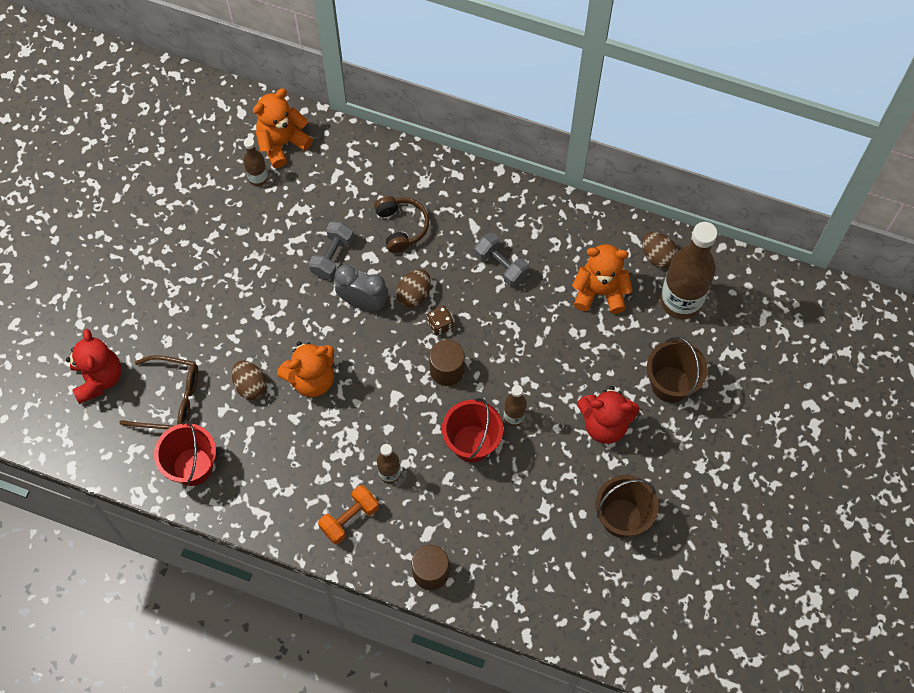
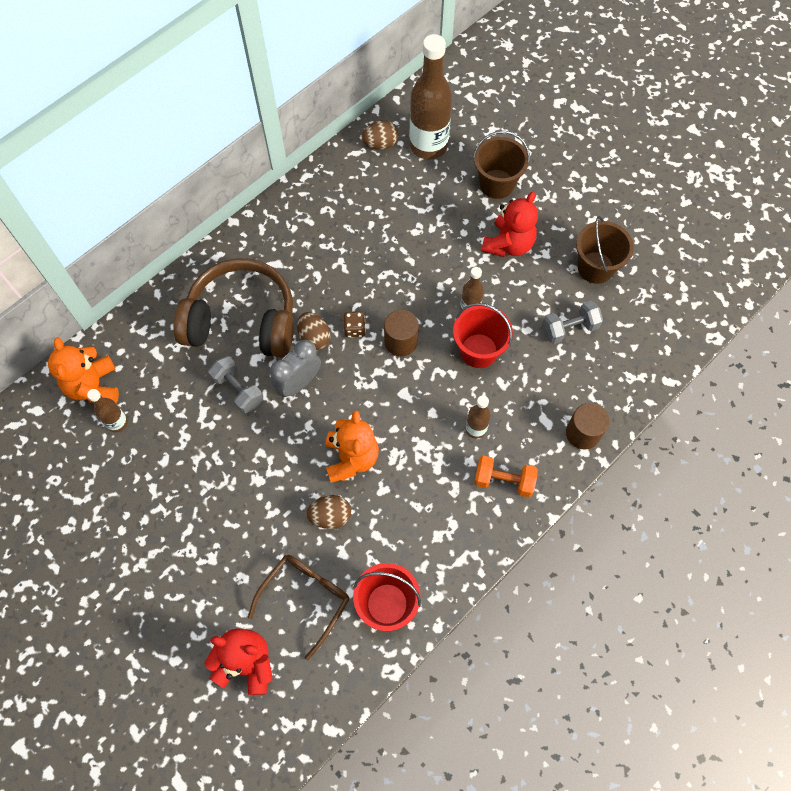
camera: 65 degrees left, 0 degrees up
(349, 518) = (503, 480): orange dumbbell -> orange dumbbell turned 60 degrees counterclockwise
(401, 227) = (242, 321): brown headphones -> brown headphones, size x2.01
(501, 266) = (325, 259): grey dumbbell -> grey dumbbell (569, 328)
(600, 292) = (389, 197): orange teddy bear -> none

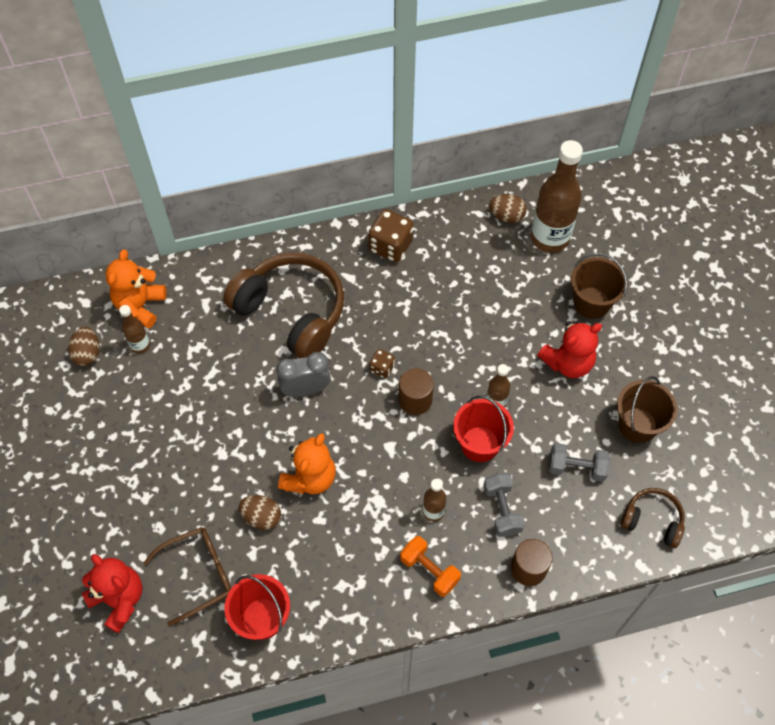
camera: 30 degrees right, 5 degrees down
(238, 390) = (252, 369): grey dumbbell -> grey dumbbell (502, 510)
(295, 218) = (390, 246): none -> brown dice
(314, 338) = (342, 358): brown egg -> brown egg (87, 353)
(654, 339) = (652, 520): none -> brown headphones

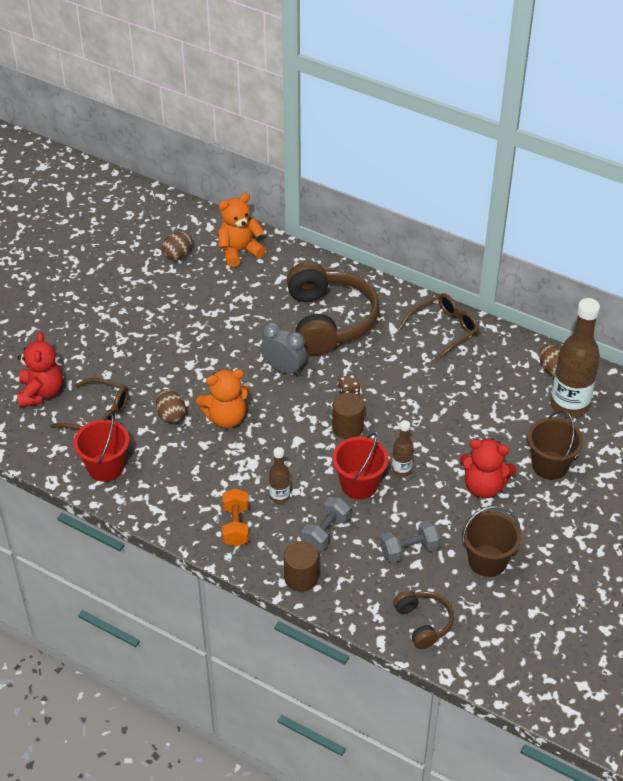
camera: 45 degrees right, 15 degrees down
(140, 345) = (213, 272): brown bottle -> none
(390, 246) = (444, 330): brown dice -> brown glasses
(576, 468) = (409, 550): grey dumbbell -> grey dumbbell turned 75 degrees counterclockwise

